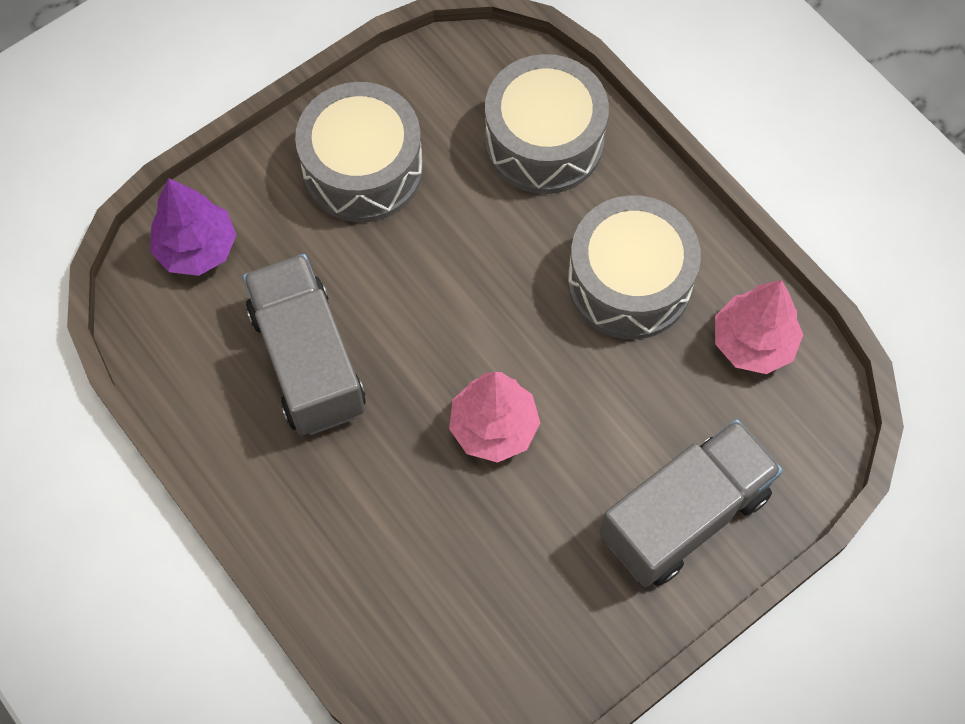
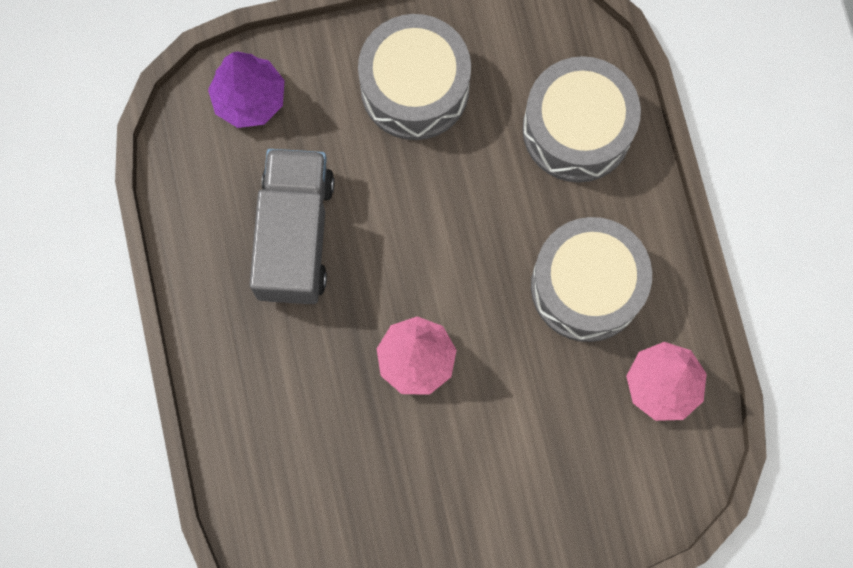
camera: 25 degrees right, 10 degrees up
(684, 515) = (532, 503): grey truck -> none

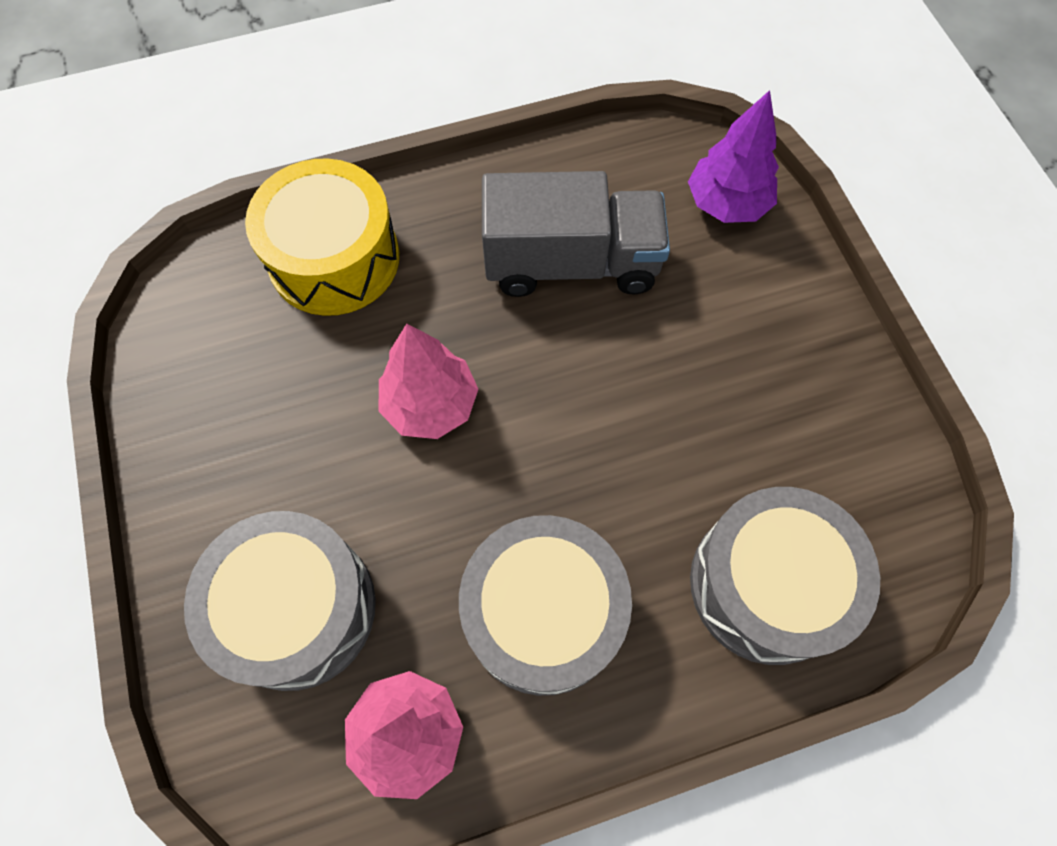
camera: 85 degrees right, 10 degrees down
(268, 438) = (334, 258): none -> yellow drum
(415, 88) = (780, 374): grey drum -> grey drum (297, 608)

